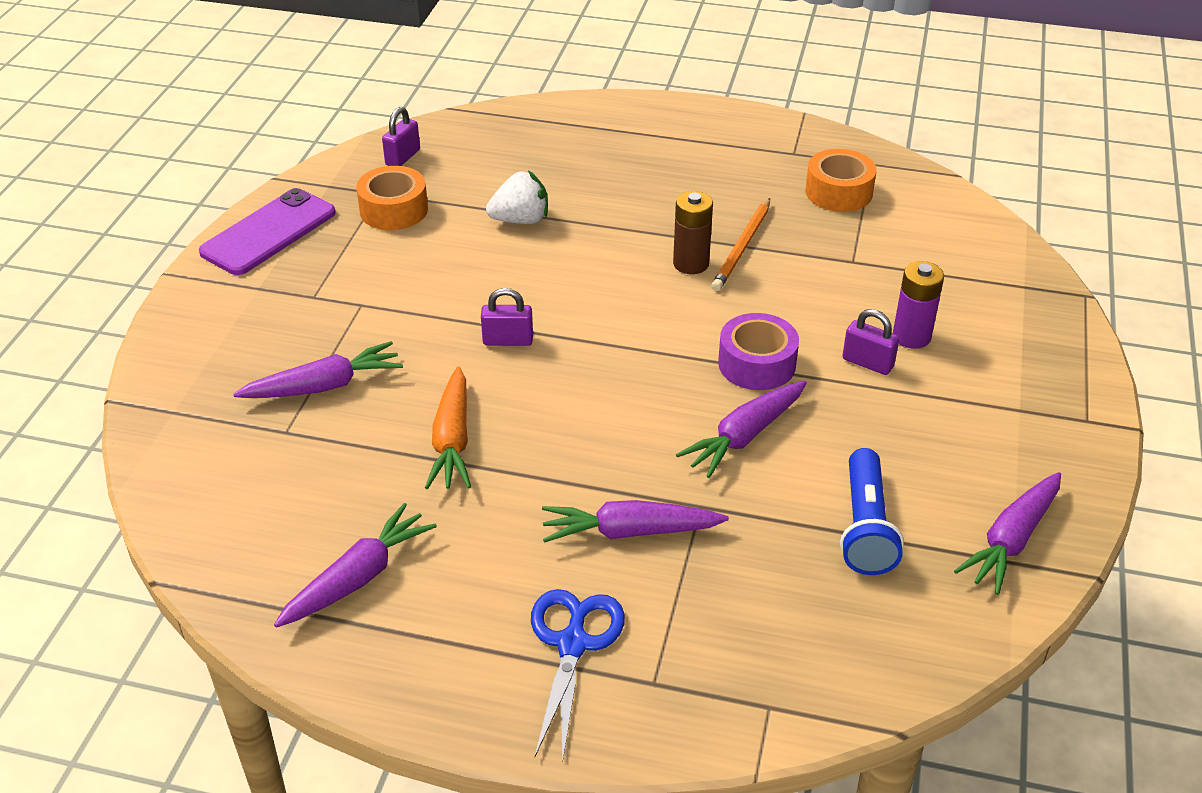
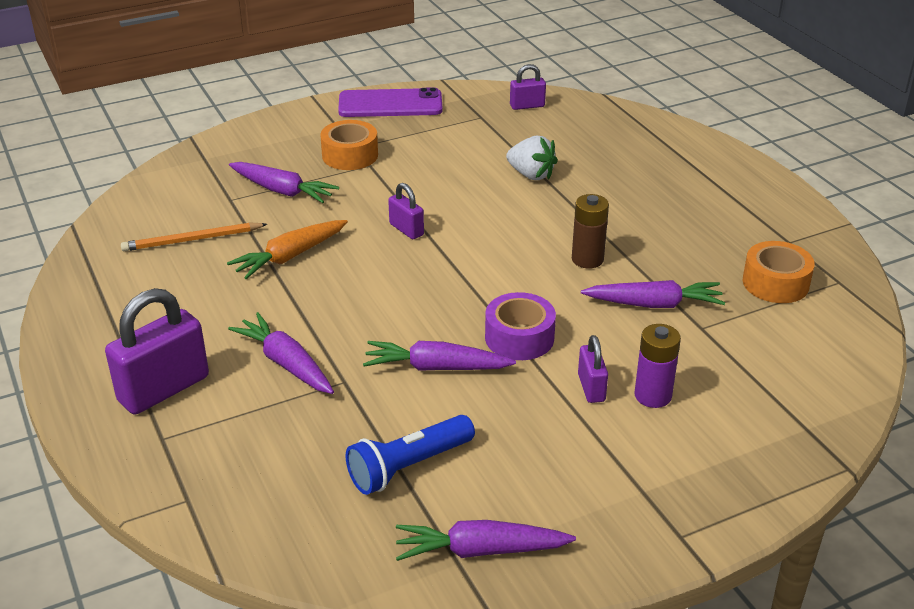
camera: 50 degrees right, 5 degrees down
(358, 577) = (140, 284): purple carrot -> purple carrot (654, 304)
(394, 210) = (472, 129): orange tape -> orange tape (350, 155)
(573, 644) = (164, 389): blue scissors -> purple padlock
(742, 247) = (639, 272): orange pencil -> orange pencil (192, 240)

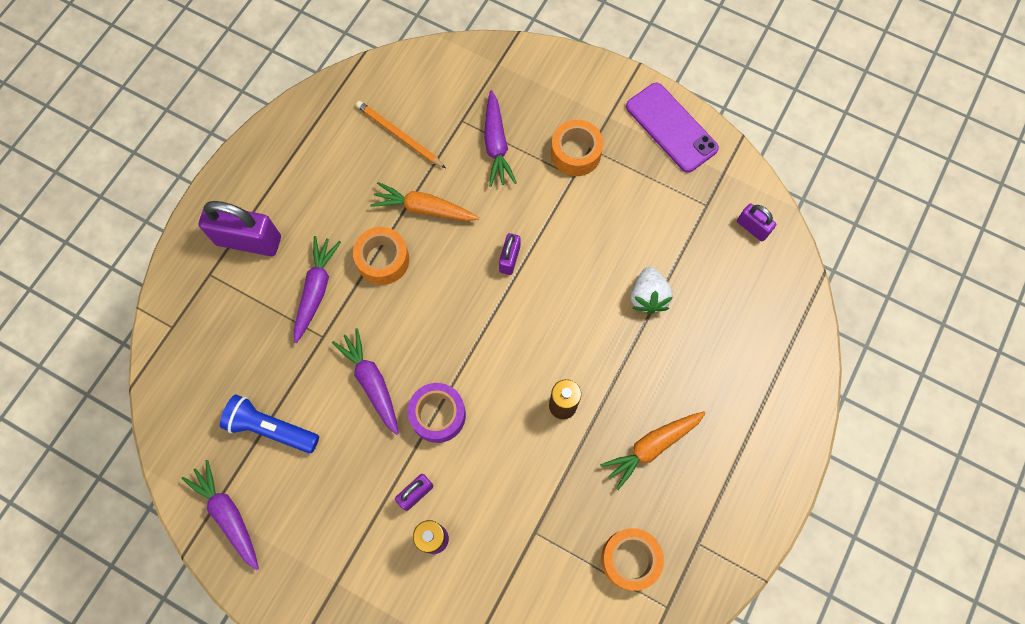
camera: 55 degrees right, 35 degrees up
(310, 304) = (383, 260): none -> orange tape
(654, 304) = (540, 484): purple carrot -> none
(676, 229) = (651, 447): none -> orange carrot

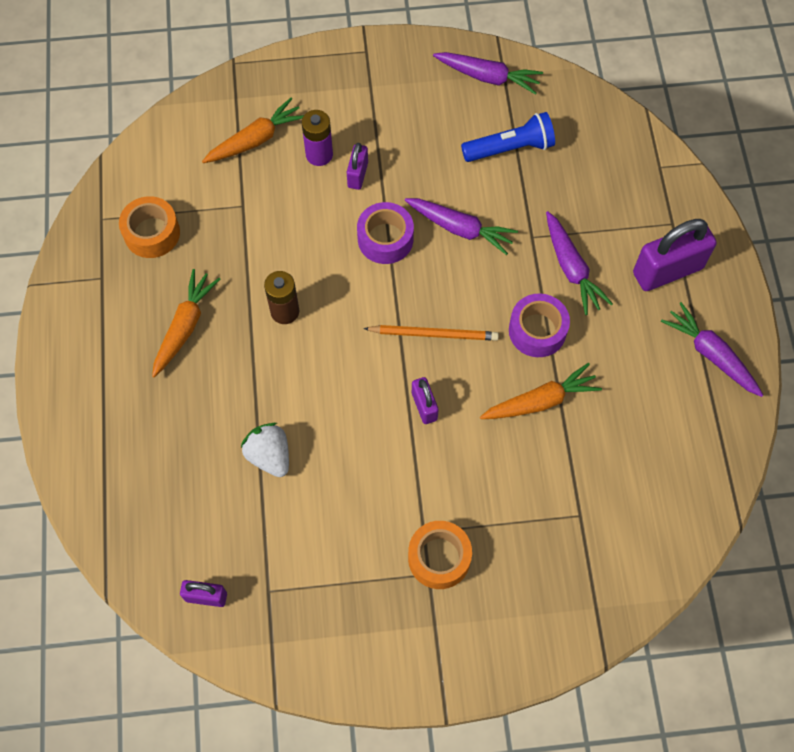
camera: 145 degrees right, 5 degrees down
(383, 260) = (537, 330): orange tape -> purple tape
(399, 135) = (626, 457): orange pencil -> orange pencil (434, 334)
(478, 597) = (256, 139): none -> orange carrot
(496, 145) = (525, 512): purple carrot -> purple carrot (710, 354)
(671, 128) = (359, 658): purple phone -> none

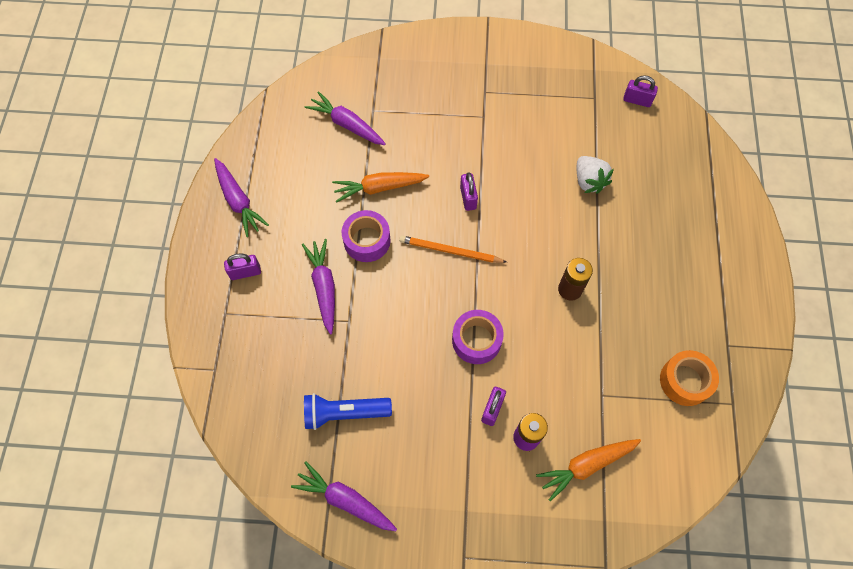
camera: 170 degrees left, 0 degrees up
(185, 326) = (654, 290): orange carrot -> none
(439, 558) = (476, 99): orange tape -> none
(460, 228) = (409, 339): purple carrot -> purple carrot (346, 124)
(667, 270) = (245, 272): purple padlock -> purple padlock, size x0.52

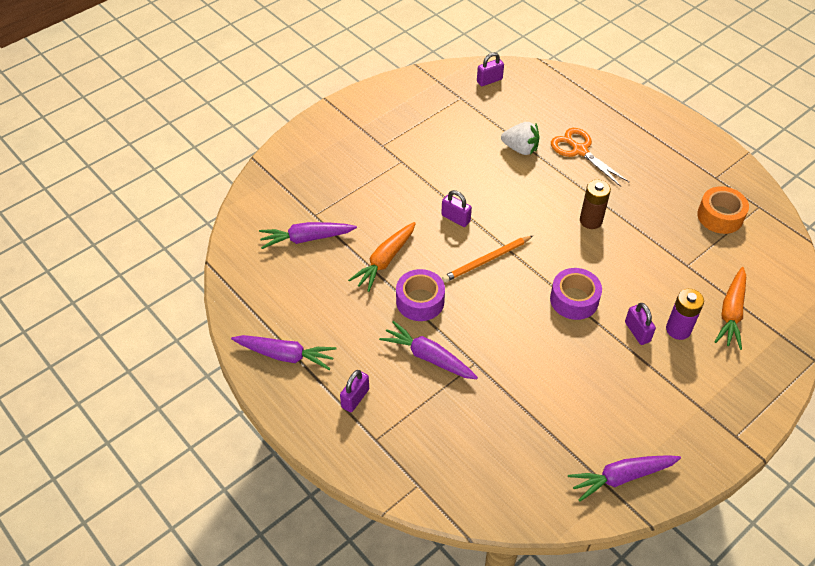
camera: 45 degrees left, 15 degrees down
(344, 413) = (549, 423): blue flashlight -> none
(637, 222) = (579, 150): none -> orange scissors

